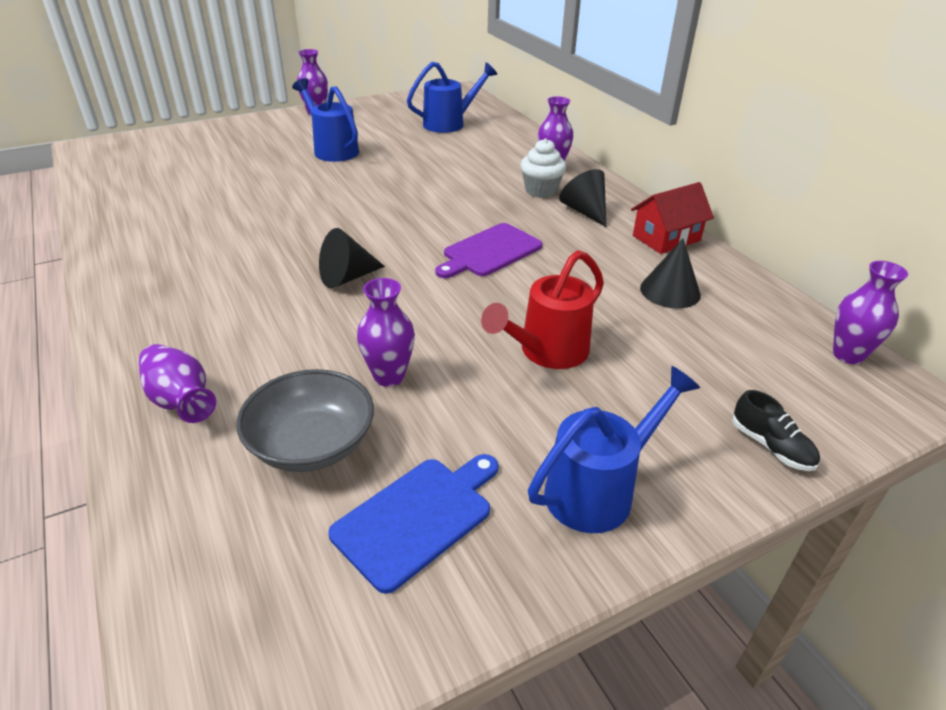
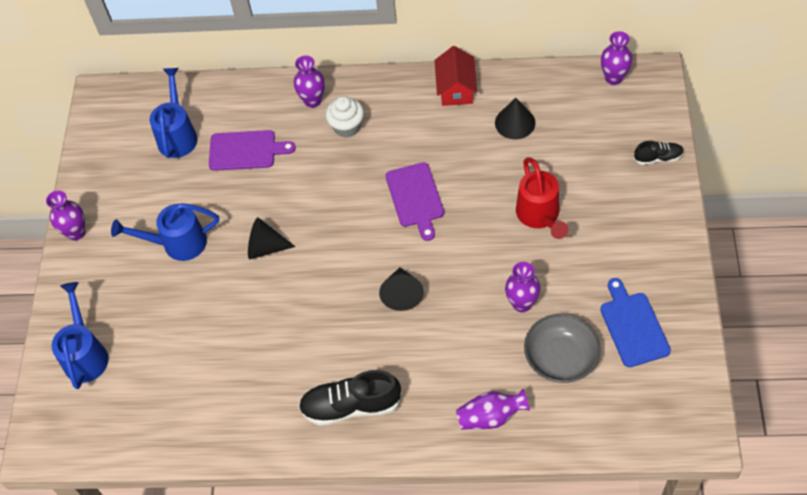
camera: 55 degrees left, 20 degrees up
(170, 284) = (351, 406): none -> black shoe
(461, 153) = (246, 150): none -> purple cutting board
(585, 211) = (394, 115): black cone -> black cone (265, 247)
(599, 490) = (651, 244): blue watering can -> blue watering can (86, 354)

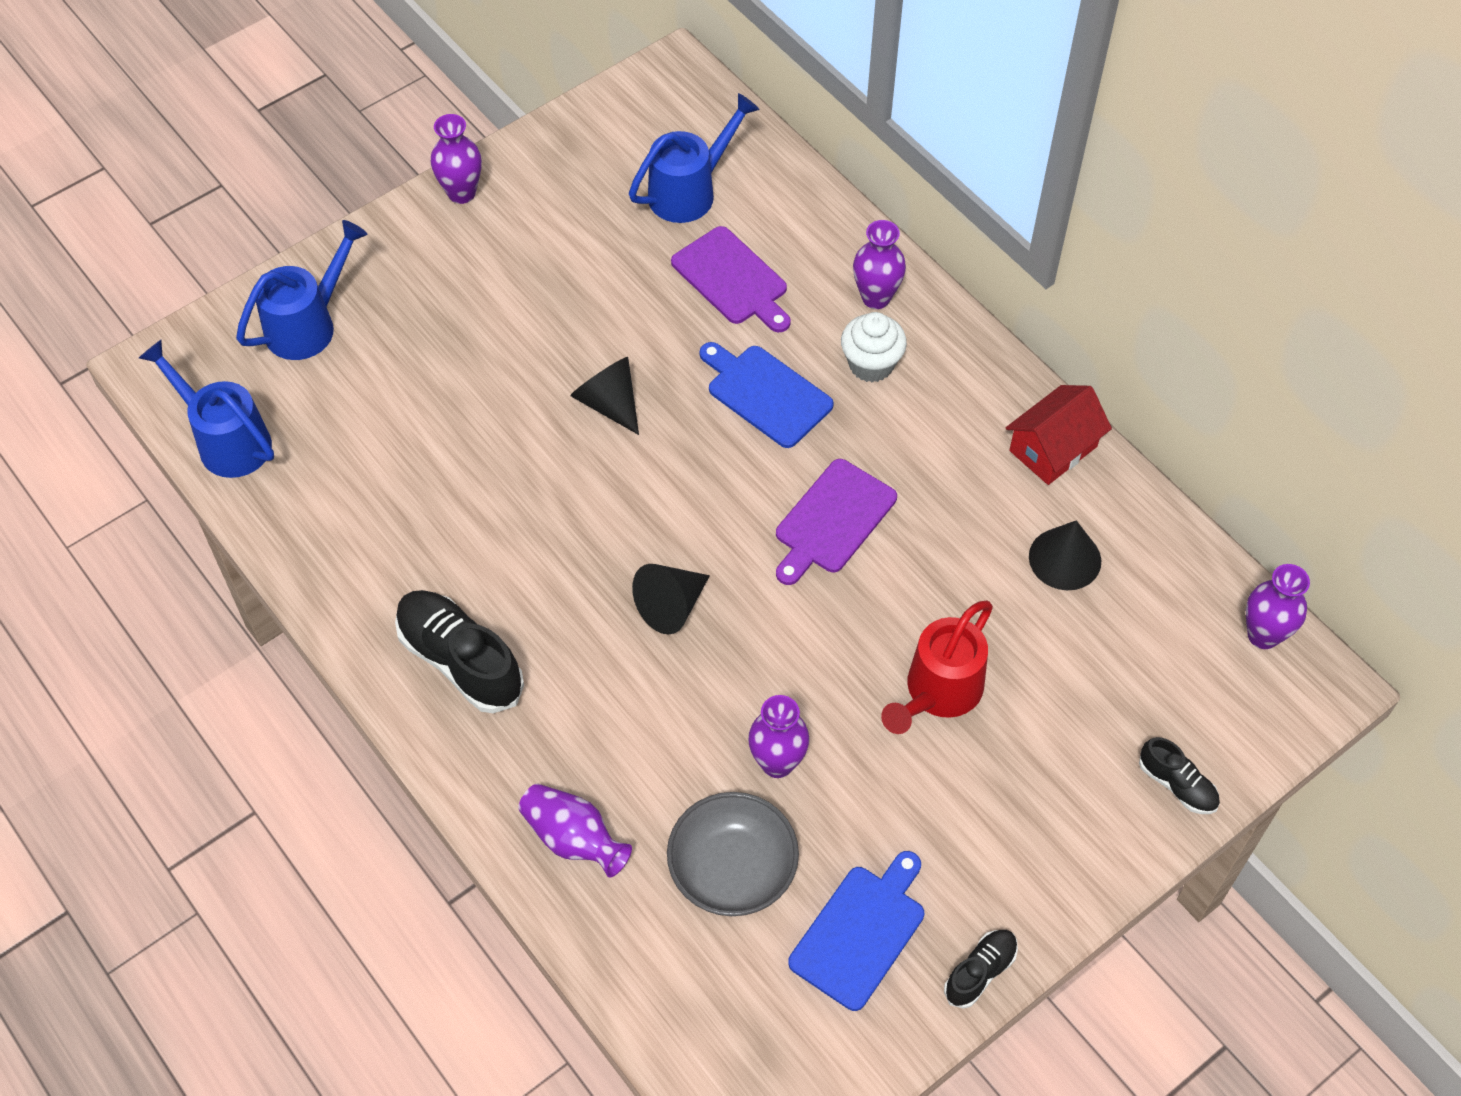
camera: 45 degrees right, 0 degrees up
(177, 243) = (534, 306): blue watering can -> blue watering can (226, 440)
(322, 179) = (766, 394): none -> blue cutting board
(688, 292) = (980, 972): none -> black shoe

